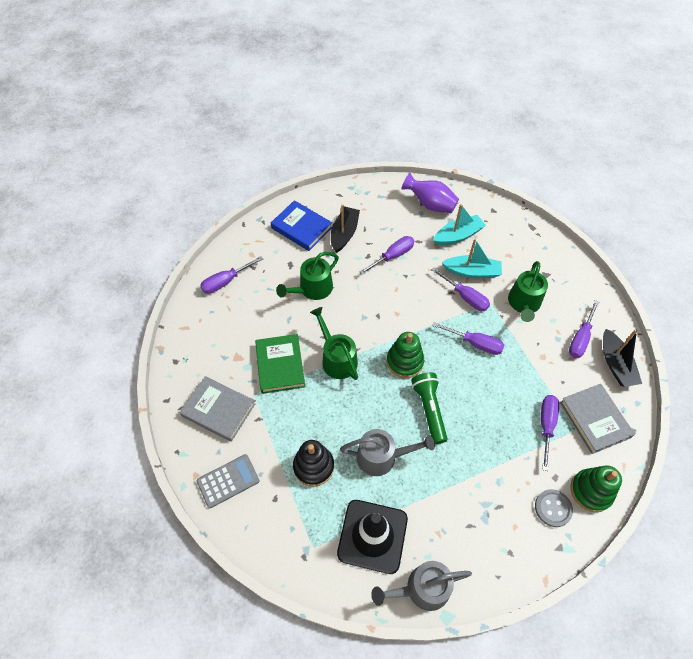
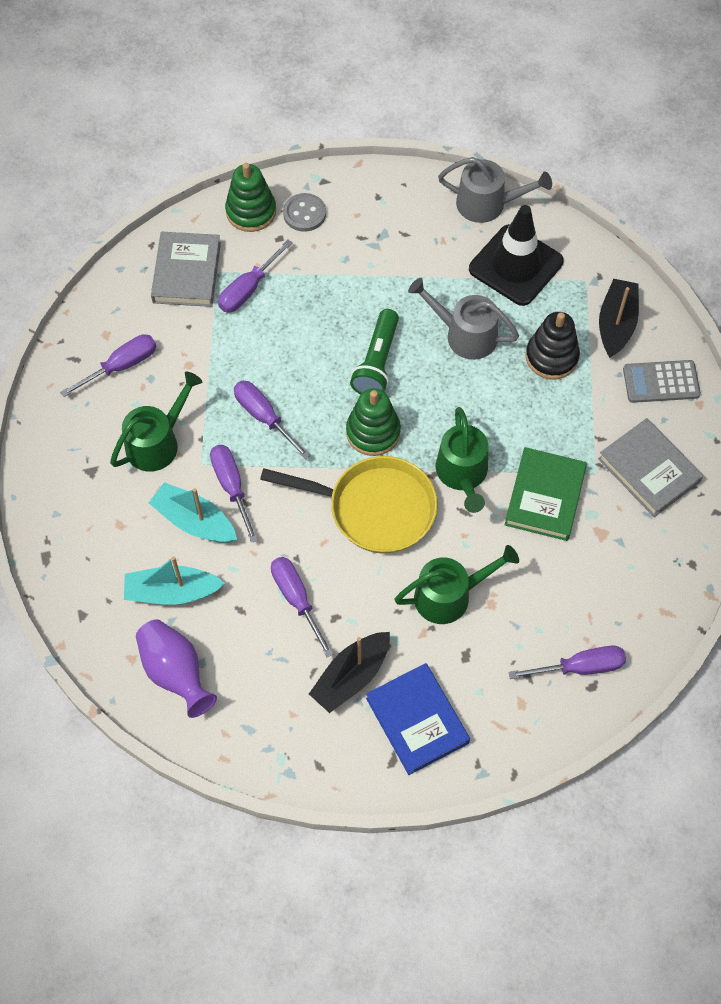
camera: 155 degrees left, 5 degrees up
(378, 317) = (375, 508): none -> yellow pan
(392, 256) = (297, 600): purple screwdriver -> purple screwdriver turned 75 degrees clockwise
(615, 364) = (105, 319): black boat -> black boat (616, 324)

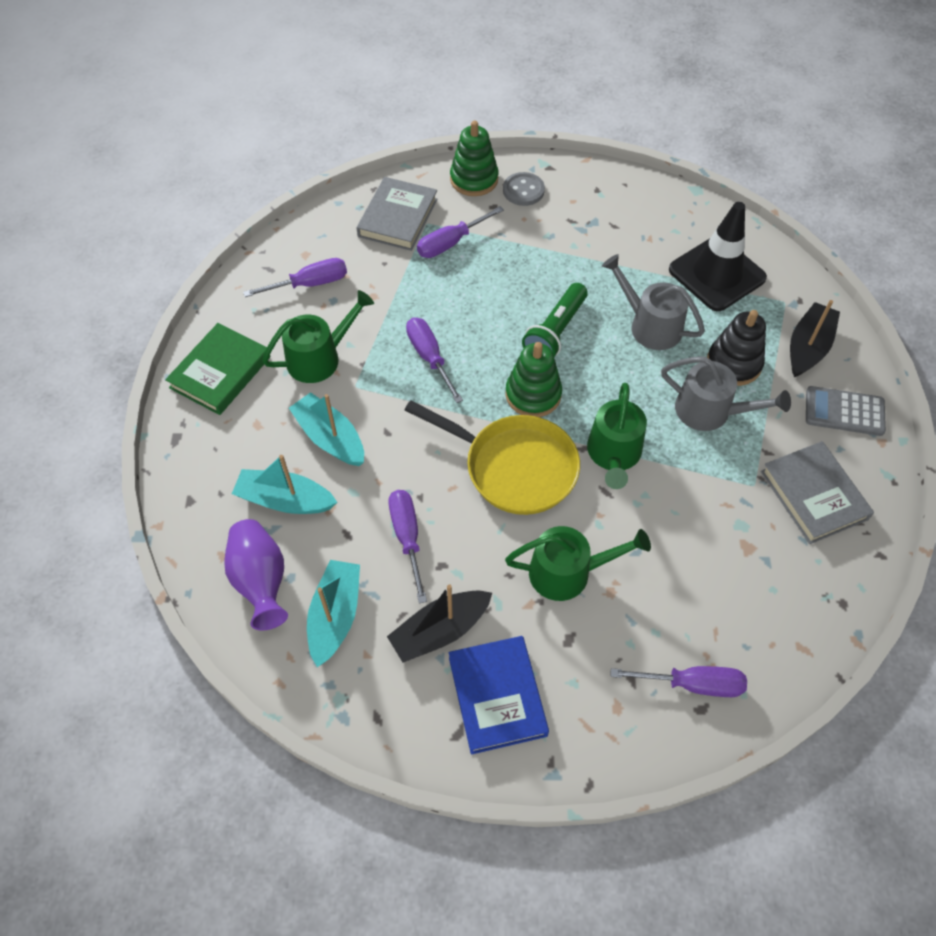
camera: 15 degrees right, 5 degrees down
(232, 487) = (377, 414): purple screwdriver -> none
(254, 687) = (335, 616): none -> turquoise boat
(487, 204) = (701, 216): grey watering can -> grey watering can (710, 411)
(544, 496) = (695, 496): green book -> green book (220, 372)

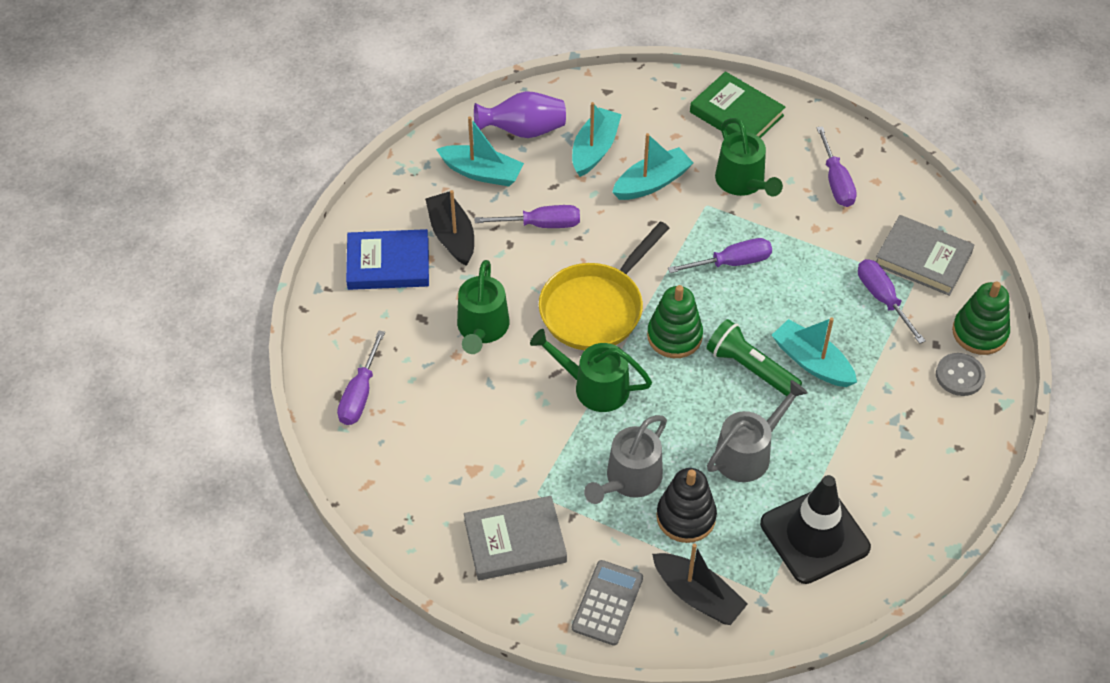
camera: 100 degrees right, 5 degrees down
(536, 287) = (812, 362): none -> turquoise boat

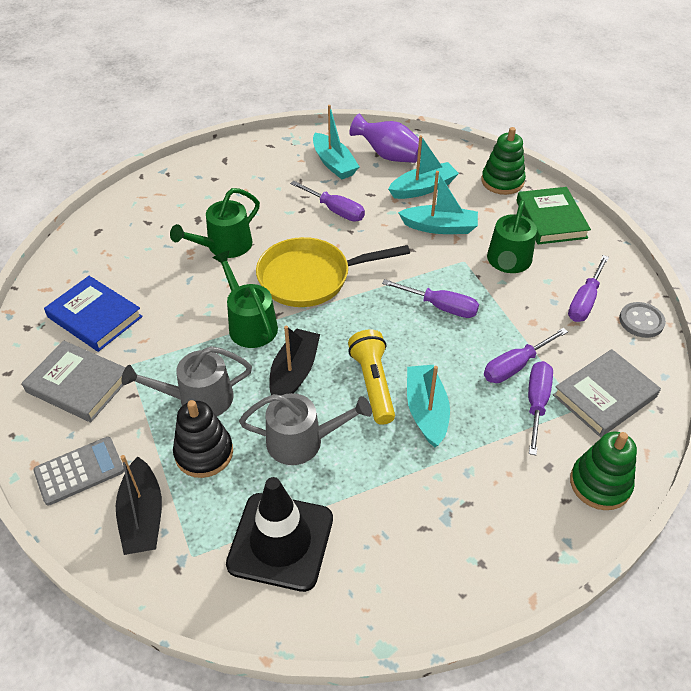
camera: 40 degrees right, 5 degrees down
(360, 394) = (110, 237): purple screwdriver -> purple screwdriver (515, 366)
(388, 263) = (217, 180): blue book -> blue book (95, 317)
(452, 236) = (273, 186): black boat -> black boat (294, 373)
(674, 336) = (343, 328): green stacking toy -> green stacking toy (502, 181)
(750, 368) = (373, 384): green flashlight -> yellow flashlight
(923, 259) = (604, 396): grey book -> grey book turned 75 degrees clockwise
(959, 376) = (545, 506): grey button -> grey button (641, 321)

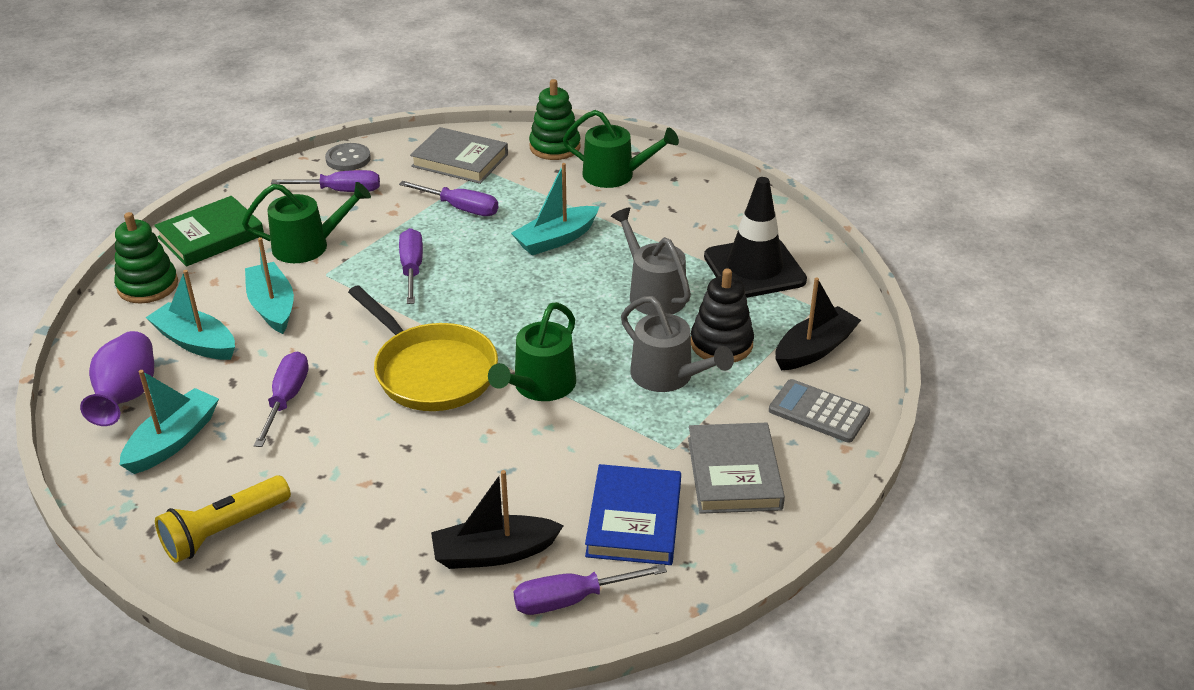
camera: 120 degrees left, 10 degrees down
(224, 246) = (423, 468): green watering can -> green watering can (615, 175)
(294, 373) = (580, 328): black boat -> black boat (494, 553)
(373, 384) = (551, 277): yellow flashlight -> yellow flashlight (224, 531)
(536, 403) = (497, 189): purple screwdriver -> purple screwdriver (572, 599)

